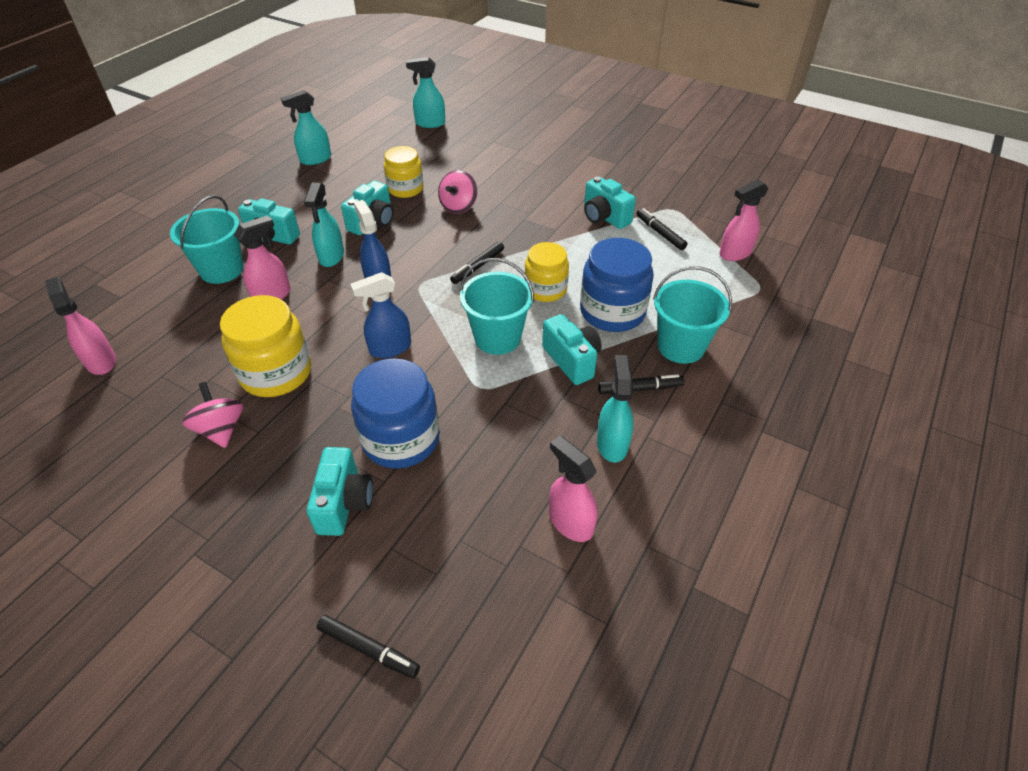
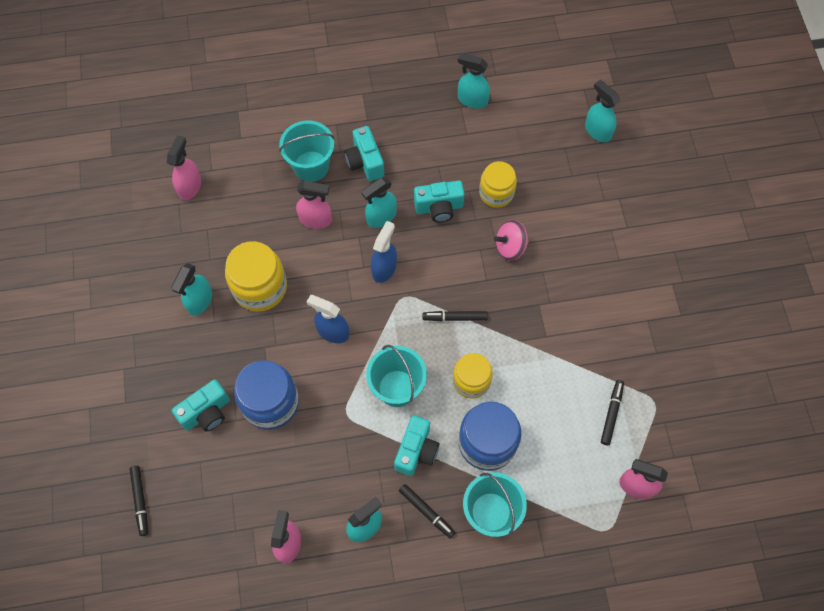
camera: 50 degrees right, 20 degrees up
(221, 429) = (199, 301): pink spinning top -> turquoise spray bottle
(604, 217) = (594, 359): turquoise camera -> none

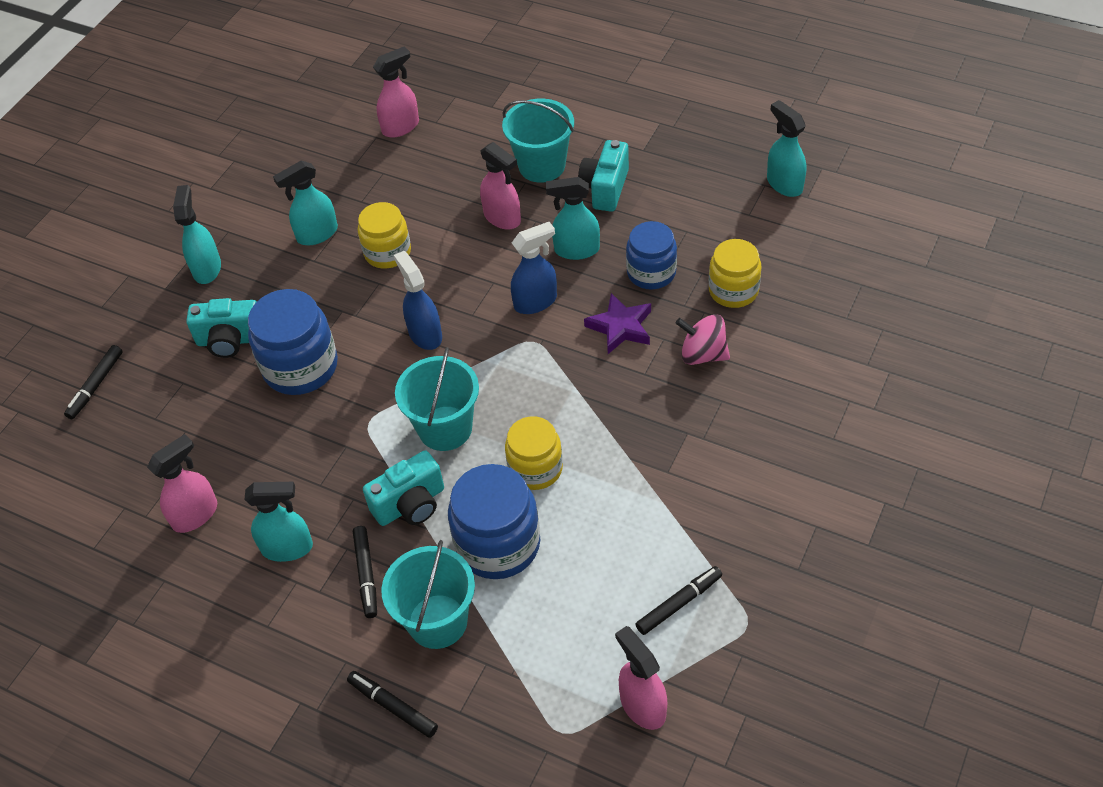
camera: 40 degrees right, 15 degrees down
(260, 287) = (387, 252): yellow jar -> yellow jar, size x0.66
(439, 207) = (651, 272): turquoise camera -> blue jar
(449, 256) = (620, 327): none -> purple star
(455, 317) = (573, 392): black marker -> black marker (393, 706)
(597, 131) = (920, 286): turquoise spray bottle -> turquoise spray bottle (207, 268)

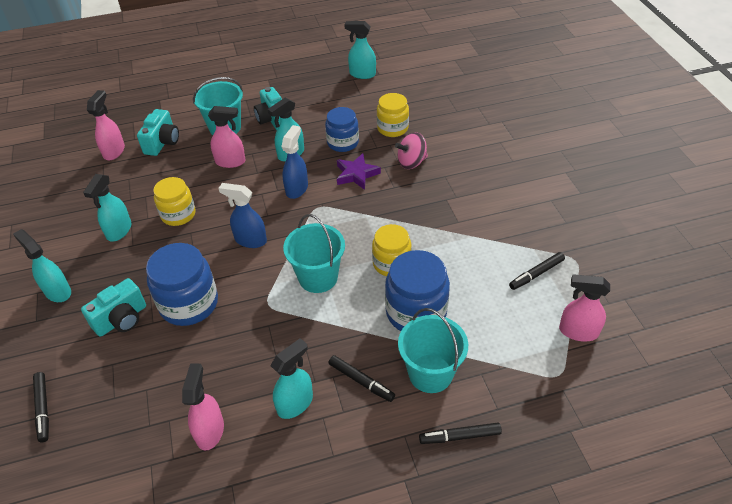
camera: 45 degrees left, 5 degrees down
(410, 504) = (343, 327): turquoise camera -> turquoise camera (162, 143)
(679, 603) = (536, 274): black marker -> black marker turned 135 degrees counterclockwise

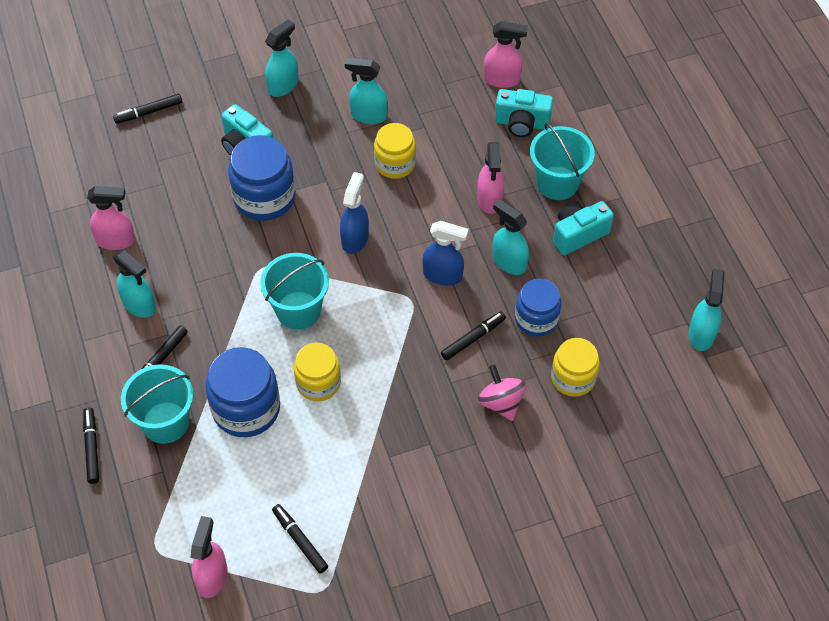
camera: 85 degrees right, 10 degrees up
(356, 174) = (473, 338): purple star -> black marker

